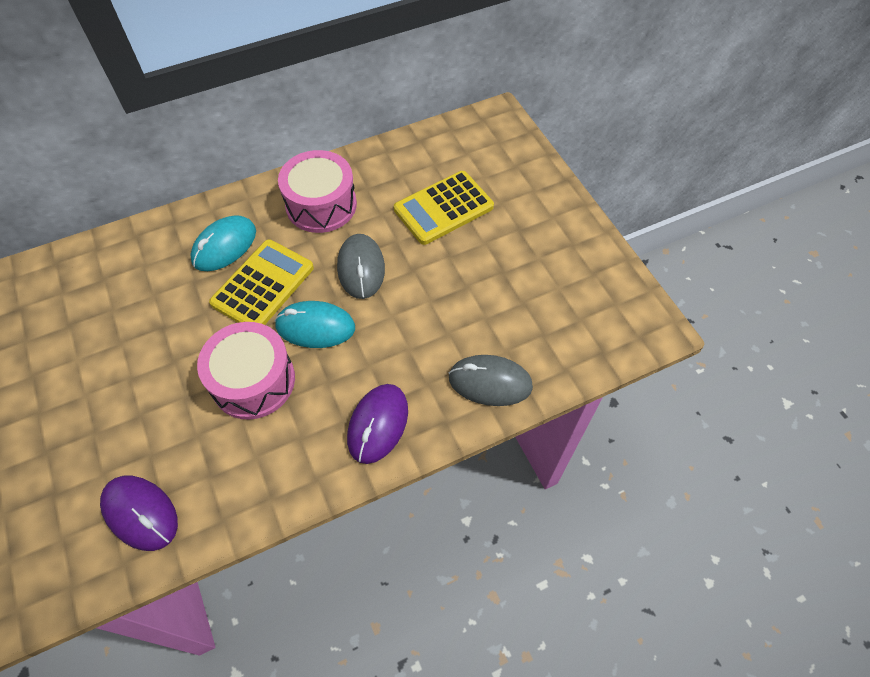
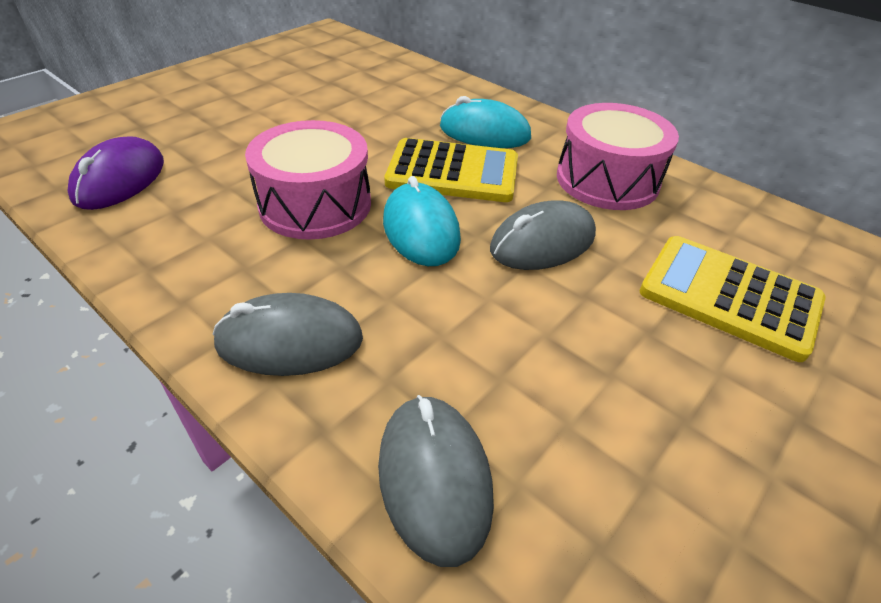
camera: 65 degrees right, 15 degrees down
(378, 424) = (289, 341): purple mouse -> grey mouse

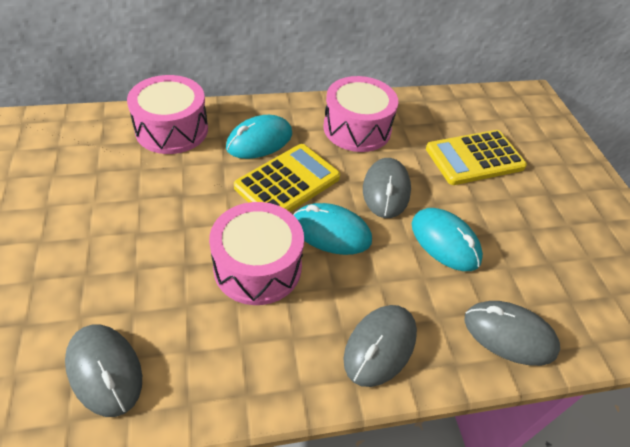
camera: 55 degrees left, 5 degrees up
(120, 180) = (105, 371): purple mouse -> grey mouse
(426, 88) = (172, 129): none -> pink drum
(528, 331) = (445, 242): none -> turquoise mouse

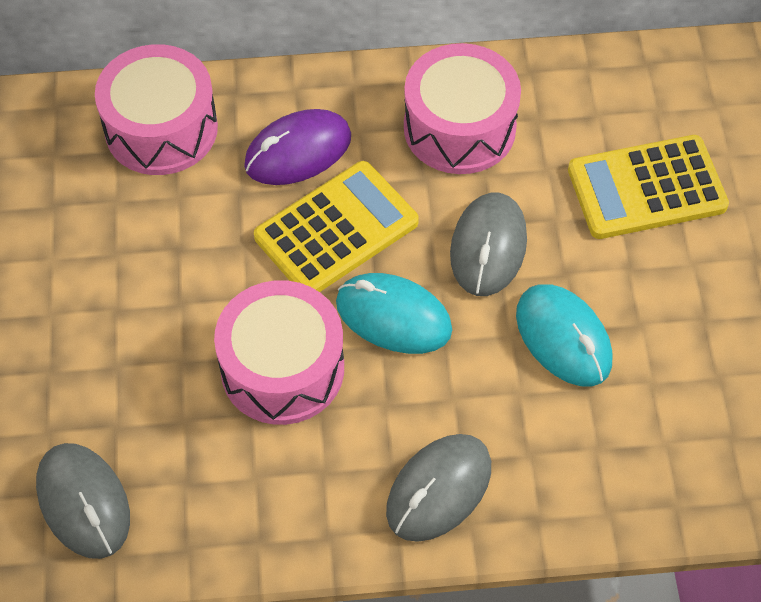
camera: 10 degrees right, 10 degrees up
(259, 141) = (298, 151): turquoise mouse -> purple mouse
(509, 335) = (623, 482): grey mouse -> none

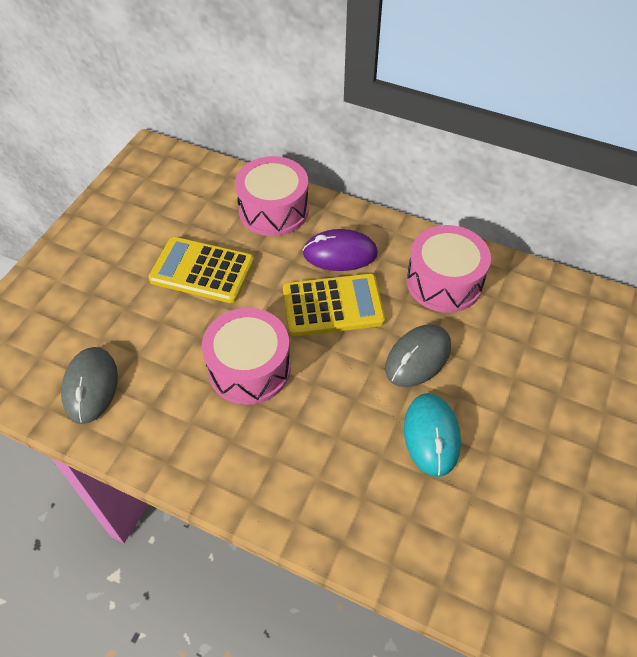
camera: 30 degrees right, 5 degrees down
(393, 317) = (333, 370): turquoise mouse -> none
(439, 489) = (292, 489): grey mouse -> none
(646, 188) = (544, 370): yellow calculator -> yellow calculator (202, 271)

